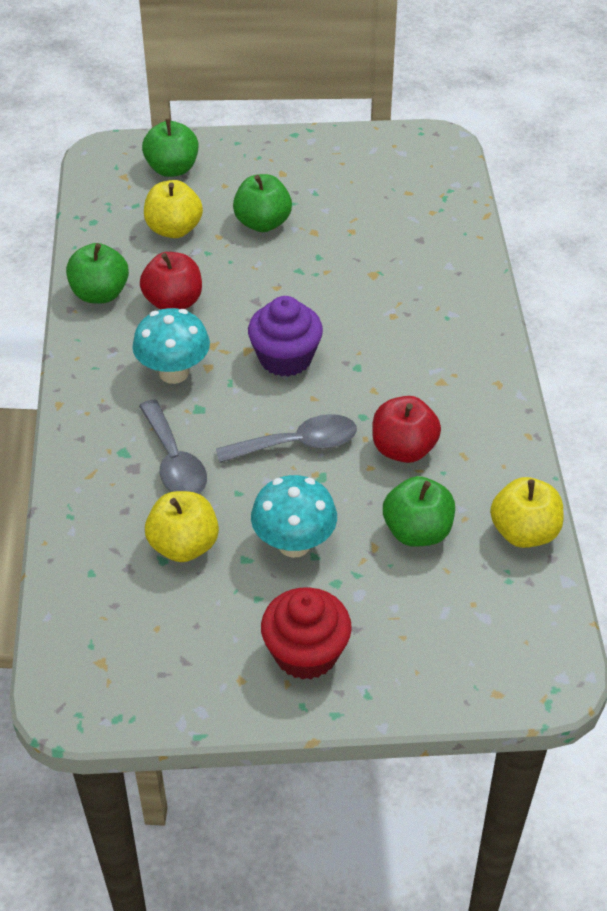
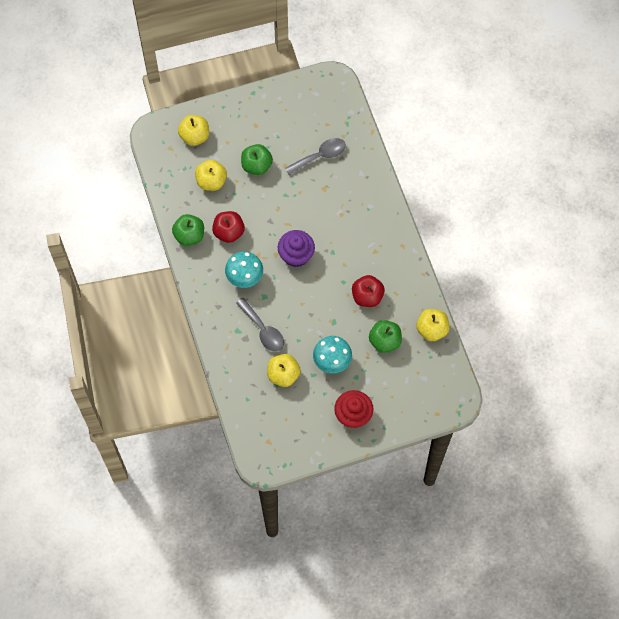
camera: 15 degrees left, 20 degrees up
(172, 169) = (195, 136): green apple -> yellow apple
(298, 444) = (317, 306): grey spoon -> grey spoon (320, 156)

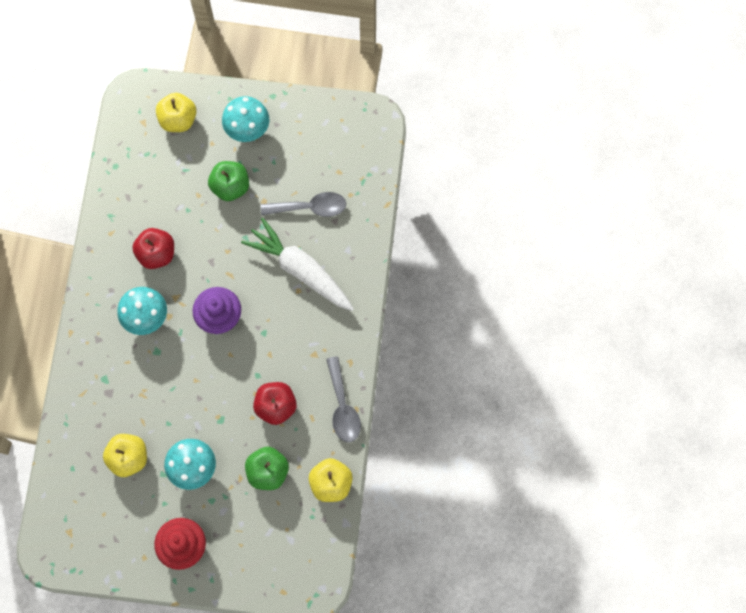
camera: 25 degrees right, 5 degrees up
(189, 236) = (110, 238): green apple -> none
(211, 181) = (169, 183): yellow apple -> none
(248, 123) = (247, 130): none -> turquoise mushroom
(263, 330) = (134, 392): grey spoon -> grey spoon (343, 407)
(335, 200) = (300, 270): none -> white carrot

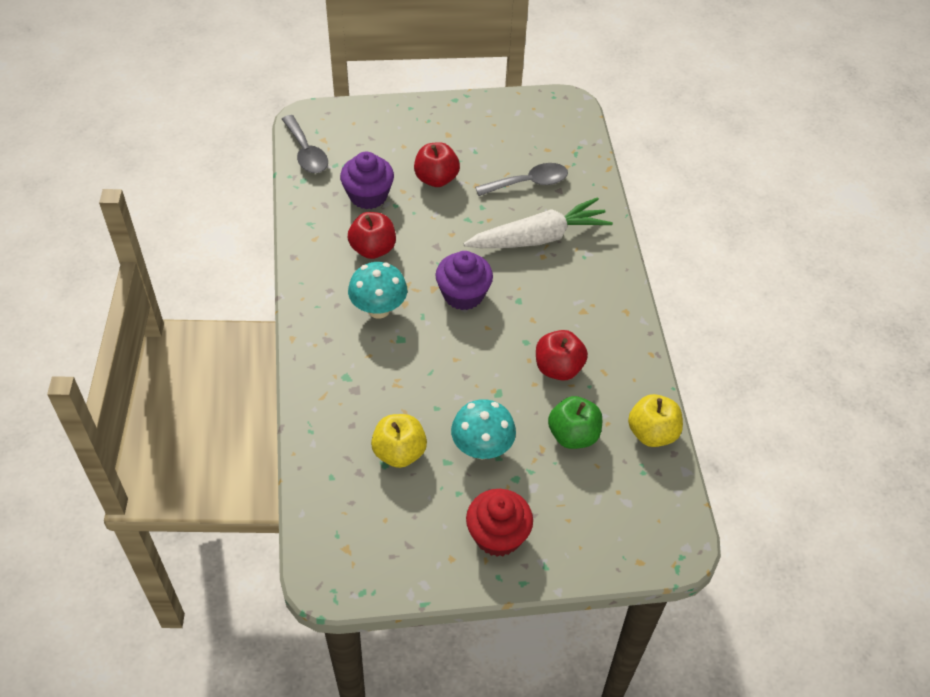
camera: 15 degrees left, 20 degrees down
(167, 195) = (368, 195): none -> purple cupcake
(178, 120) = (361, 132): yellow apple -> none
(230, 187) = (436, 179): green apple -> red apple
(247, 130) = (438, 130): turquoise mushroom -> none
(300, 270) = (538, 238): white carrot -> white carrot turned 135 degrees clockwise
(343, 407) = (635, 355): grey spoon -> grey spoon (306, 152)

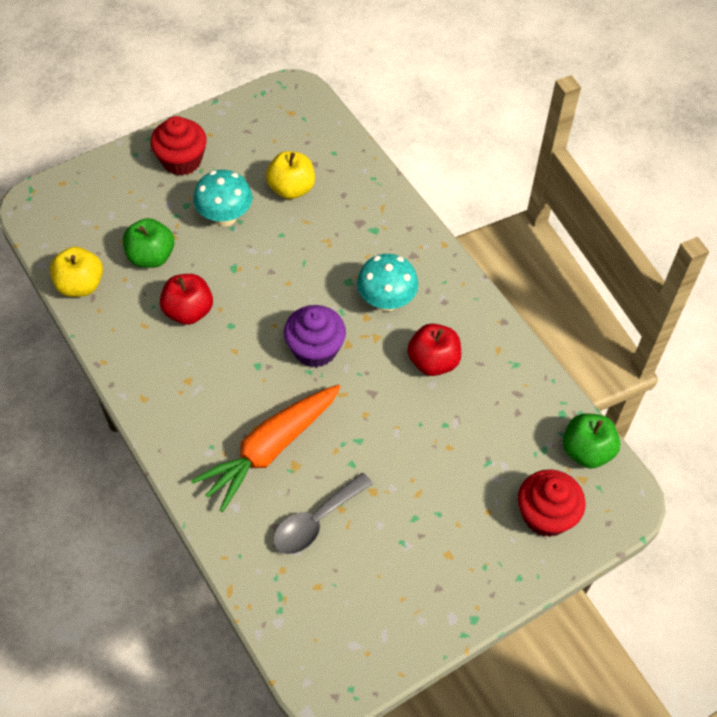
camera: 155 degrees right, 5 degrees up
(306, 152) = (586, 451): grey spoon -> green apple
(366, 130) = (546, 515): none -> red cupcake
(368, 195) = (481, 424): purple cupcake -> none
(436, 179) = (423, 480): red apple -> none
(538, 238) = (270, 449): white carrot -> orange carrot

